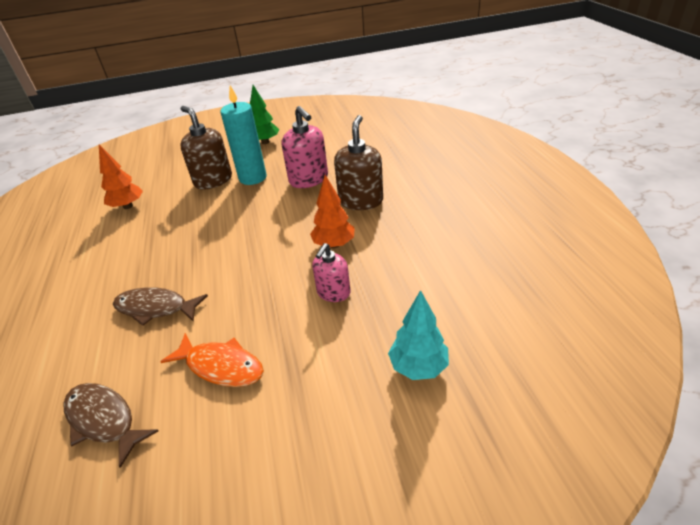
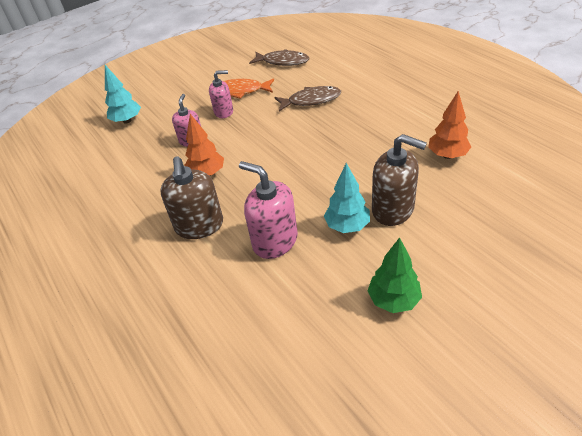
camera: 160 degrees right, 5 degrees up
(253, 178) = (347, 226): turquoise candle -> turquoise tree
(269, 329) = (224, 112): none -> pink soap dispenser

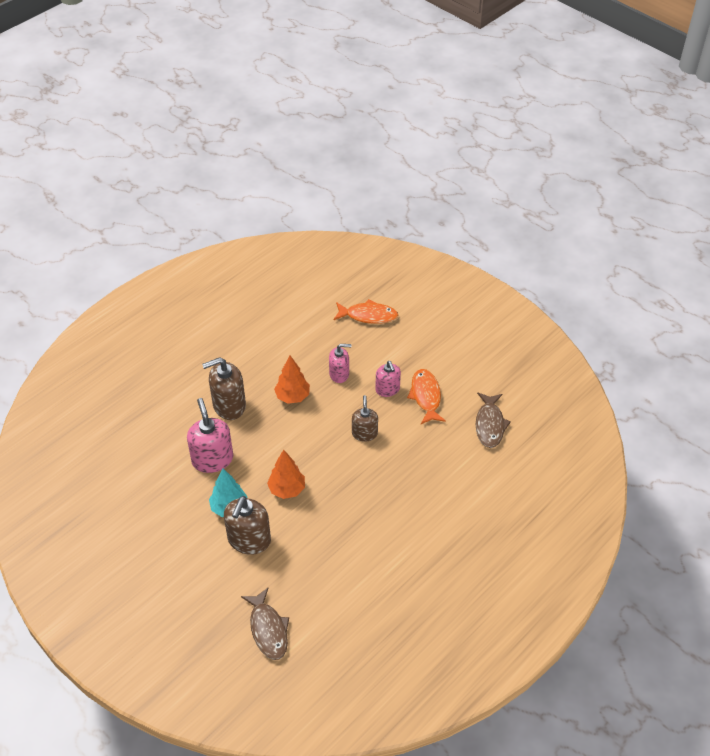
camera: 75 degrees right, 5 degrees up
(127, 120) = (368, 316): turquoise tree -> orange fish
(271, 126) = (364, 433): none -> brown soap dispenser
(275, 241) = (212, 459): pink soap dispenser -> pink soap dispenser turned 45 degrees counterclockwise
(311, 100) = (412, 461): brown fish -> brown fish (268, 629)
(393, 300) = (153, 542): green tree -> none
(447, 155) = (325, 584): orange tree -> orange tree (287, 489)

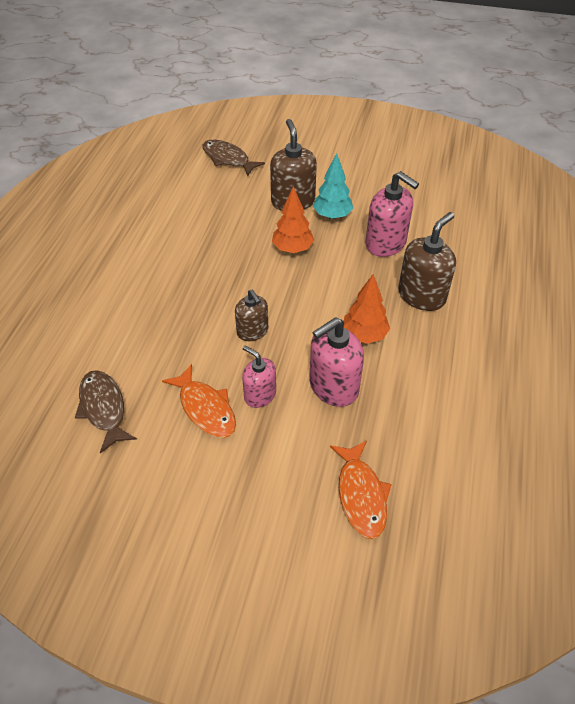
camera: 150 degrees right, 0 degrees up
(339, 374) = (333, 387): pink soap dispenser -> pink soap dispenser, size x1.59
(368, 316) = (361, 495): orange fish -> orange fish turned 75 degrees counterclockwise

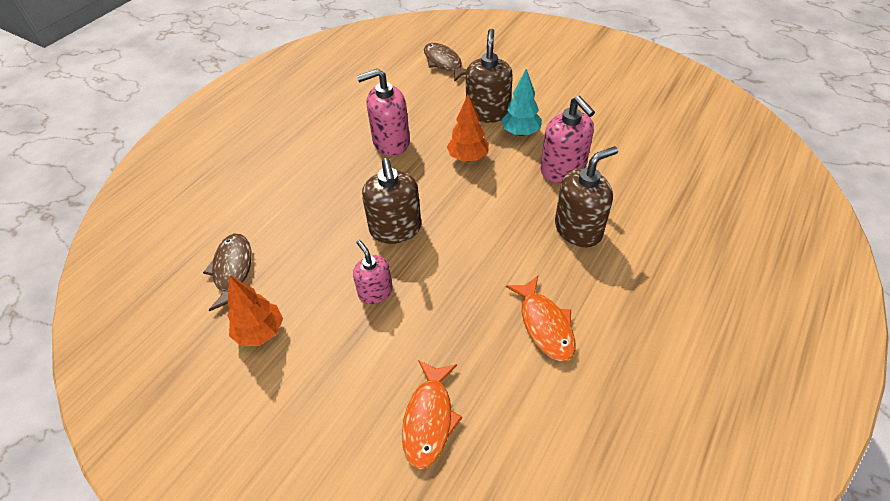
camera: 20 degrees right, 0 degrees up
(205, 408) = (320, 293): orange fish -> orange fish (545, 325)
(252, 331) = (395, 229): brown soap dispenser -> brown soap dispenser, size x1.59
(333, 387) = (449, 301): pink soap dispenser -> pink soap dispenser (391, 142)
(364, 335) = (502, 257): orange tree -> orange tree (260, 332)

